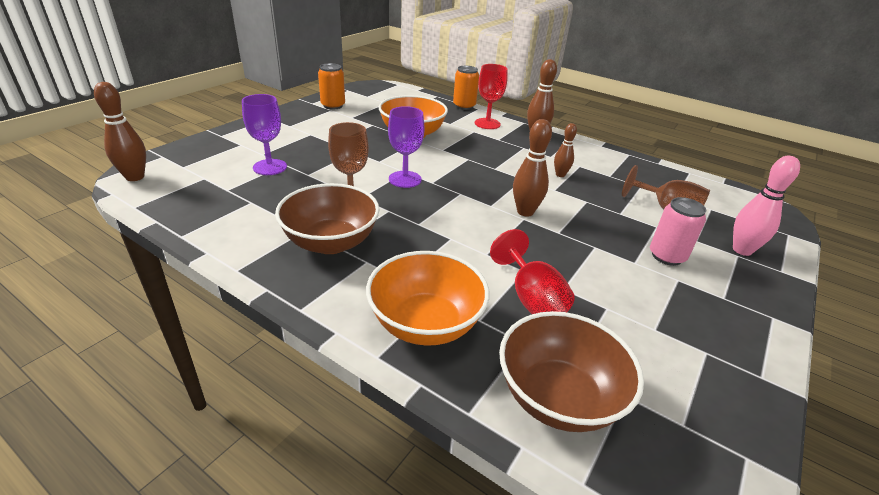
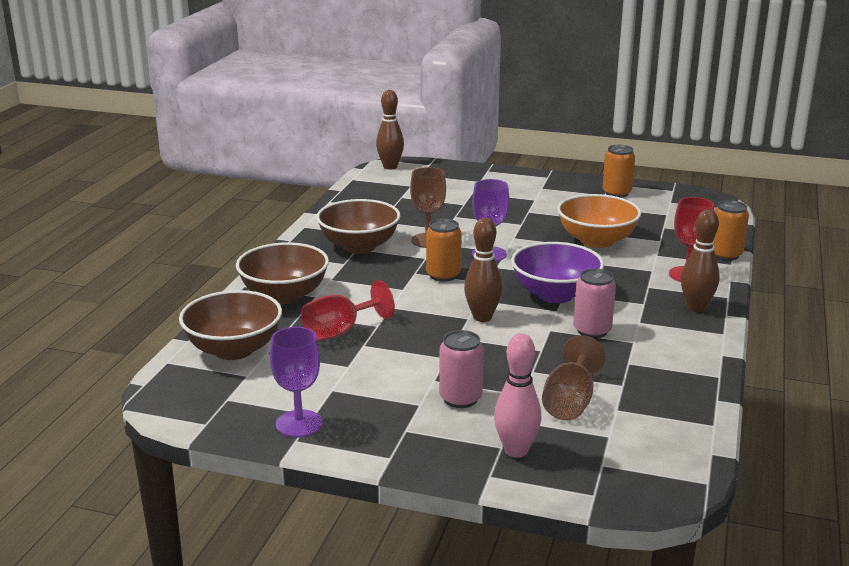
camera: 75 degrees right, 10 degrees down
(270, 167) = (452, 200): purple goblet -> purple goblet (299, 424)
(425, 324) = (284, 295): orange bowl -> brown bowl
(433, 210) = (443, 275): none -> orange can
(496, 172) = (555, 294): none -> purple bowl
(560, 175) = (592, 330): brown bowling pin -> pink can

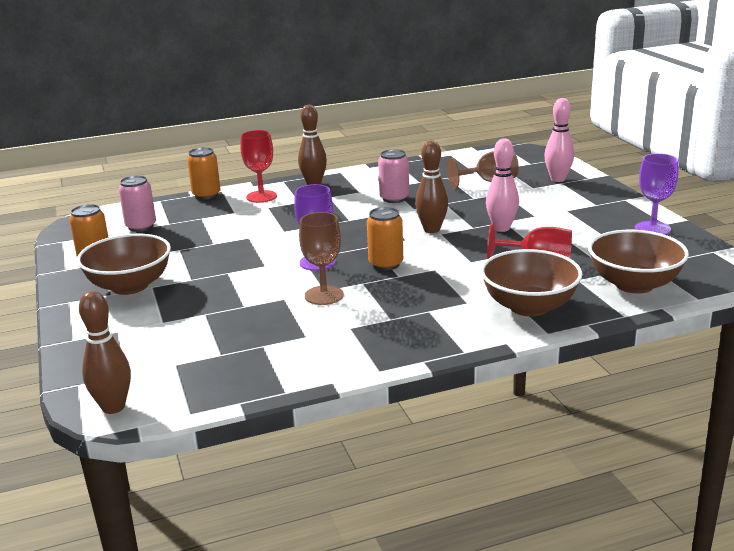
camera: 125 degrees left, 0 degrees up
(359, 246) = (384, 319): brown bowl -> brown bowl (130, 286)
(432, 349) = (501, 228): none -> pink bowling pin
(460, 399) = (539, 203): pink can -> pink can (141, 226)
(555, 294) = (357, 221): purple bowl -> none
(596, 241) = (232, 236): orange bowl -> none

